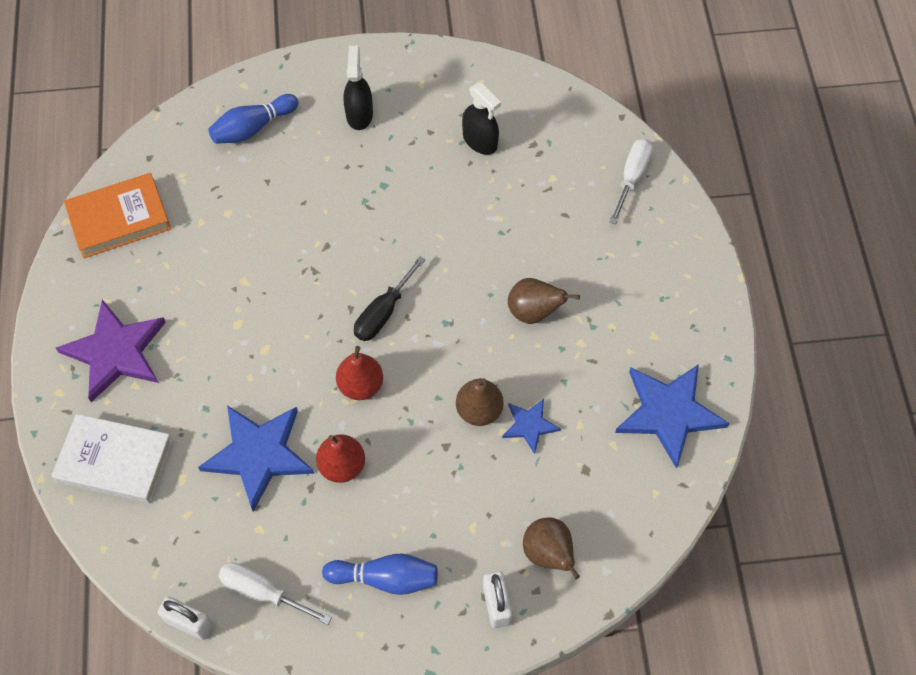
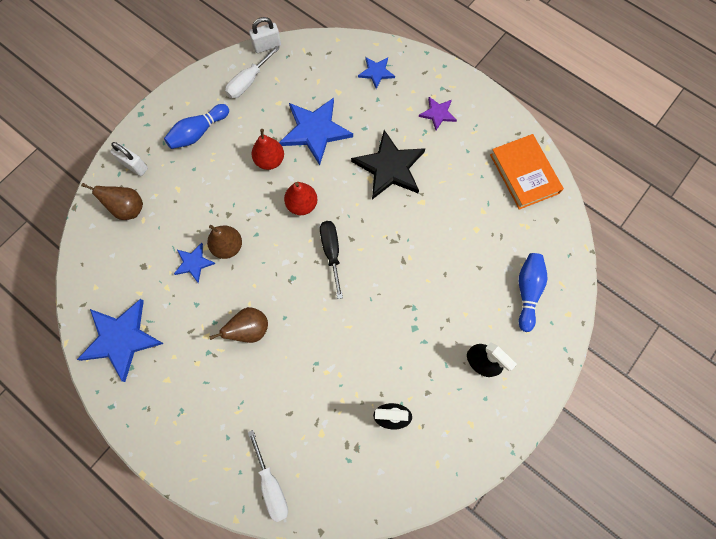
camera: 135 degrees right, 10 degrees up
(115, 352) = (438, 114): purple star -> purple star, size x0.52
(115, 461) = (376, 72): white book -> blue star
(119, 219) = (524, 174): orange book -> orange book turned 45 degrees counterclockwise
(232, 342) = (389, 167): none -> black star
(263, 592) = (248, 82): white screwdriver -> white screwdriver turned 150 degrees clockwise

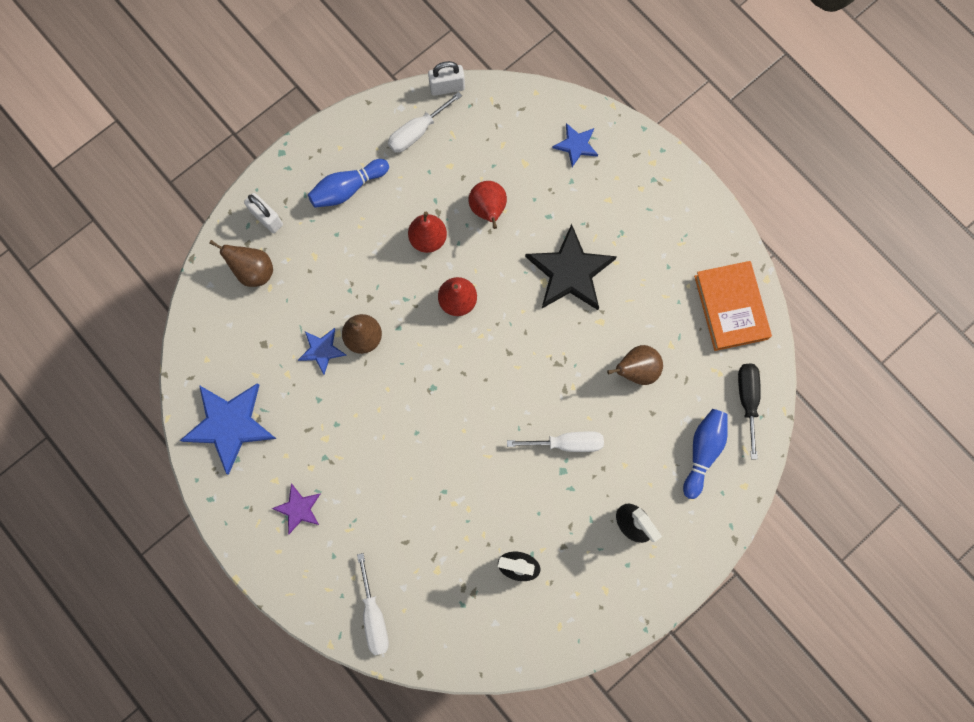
camera: 10 degrees right, 5 degrees up
(249, 330) = (375, 440): brown pear -> brown pear (636, 370)
(315, 131) = (488, 210): blue star -> red pear
(331, 252) = (483, 365): black screwdriver -> black screwdriver (747, 400)
(413, 304) = (567, 443): none -> white screwdriver
(438, 114) = (641, 212): purple star -> purple star (298, 509)

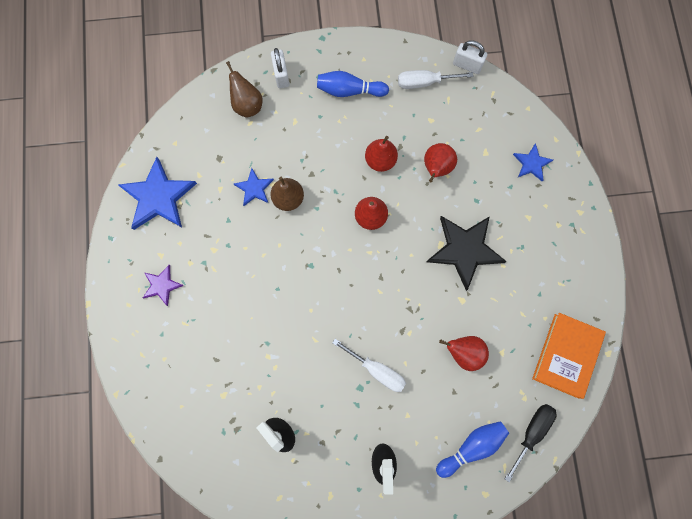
camera: 35 degrees right, 0 degrees up
(374, 615) = (159, 395): white screwdriver -> none
(636, 370) = (464, 352): brown pear -> red pear

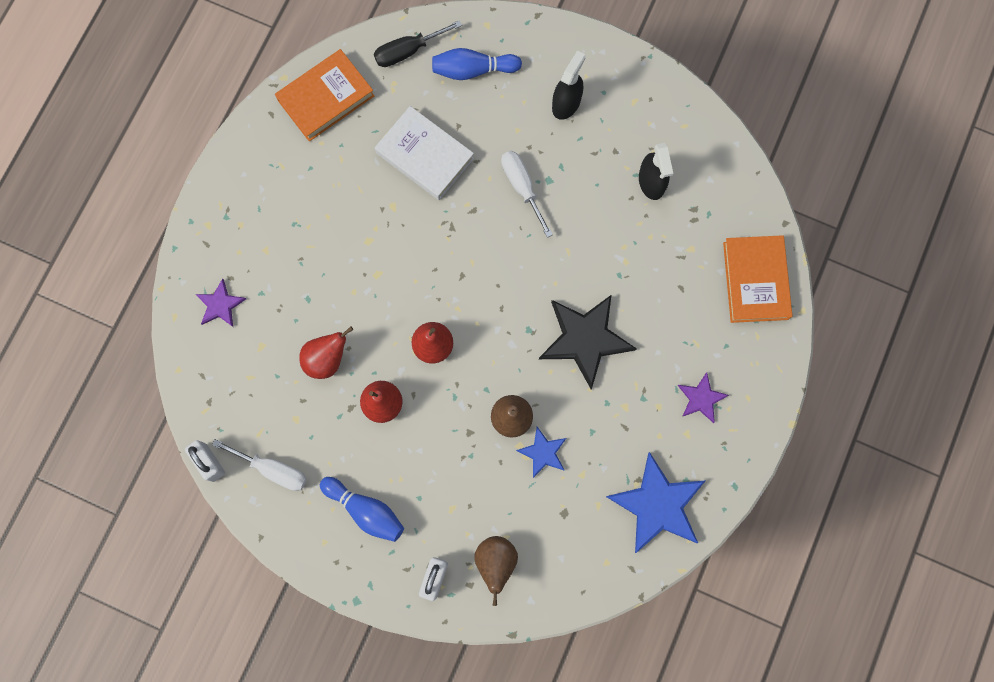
camera: 150 degrees left, 0 degrees up
(162, 397) = (755, 280): none -> orange book
(464, 250) = (356, 254): black star -> black star (585, 339)
(464, 352) = (424, 156): red pear -> white book
(532, 163) = (220, 305): blue star -> purple star

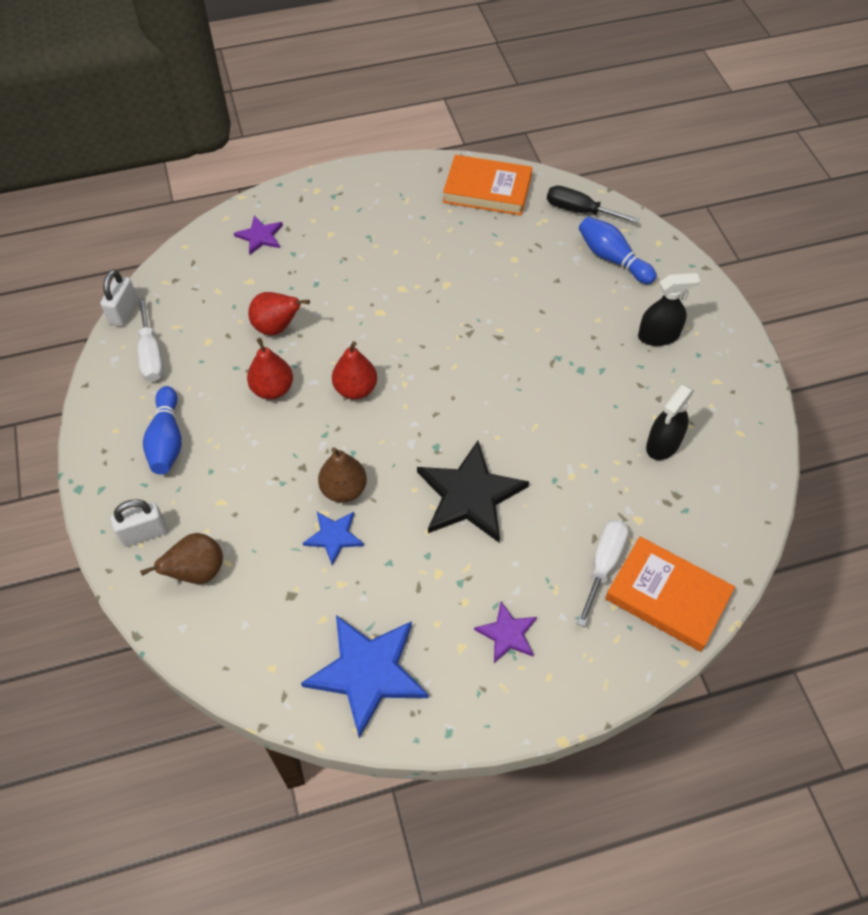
camera: 50 degrees right, 20 degrees down
(424, 156) = (509, 276): white book -> none
(522, 187) = (554, 355): white screwdriver -> white screwdriver (603, 565)
(755, 280) = (667, 596): orange book -> orange book turned 75 degrees clockwise

